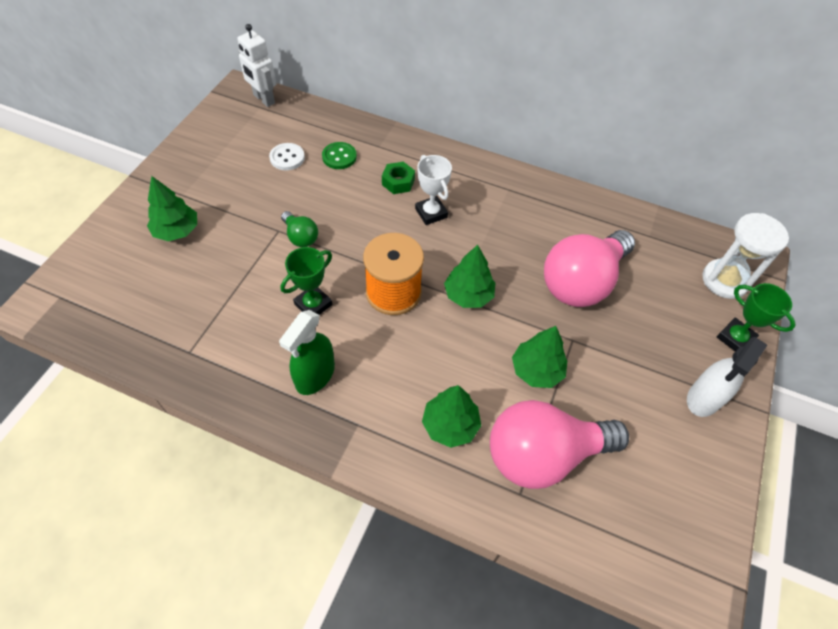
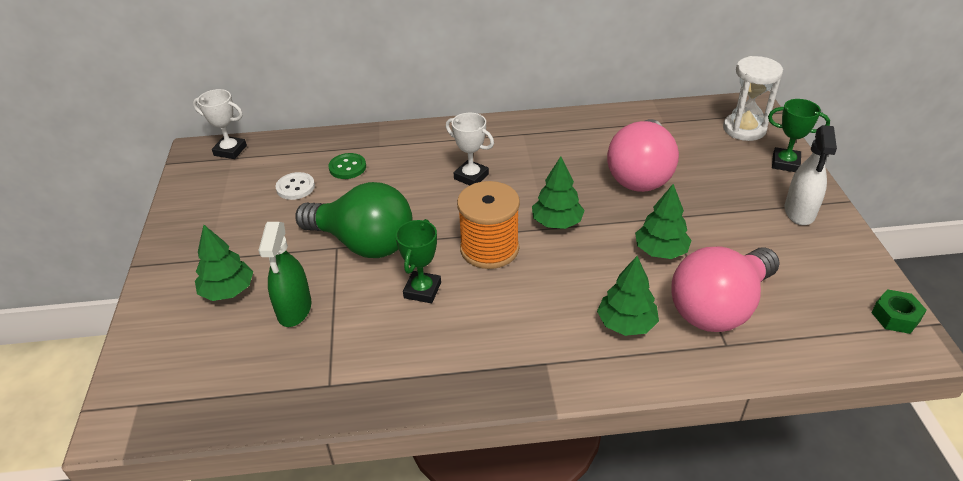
camera: 25 degrees left, 15 degrees down
(263, 99) = (230, 150): white robot -> white trophy
(300, 237) = (363, 243): green light bulb -> green light bulb, size x2.20
(315, 375) = (473, 344): green spray bottle -> green spray bottle (294, 309)
(398, 182) = (421, 165): green nut -> green nut (895, 317)

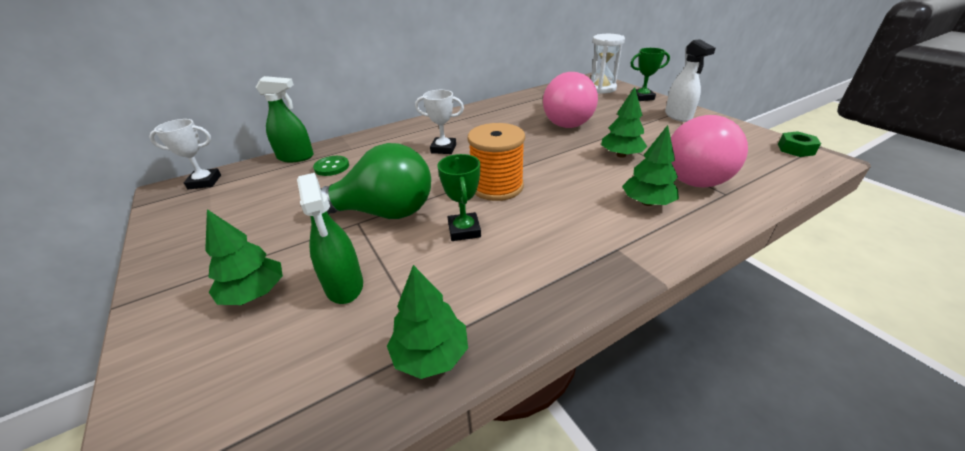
camera: 25 degrees left, 5 degrees down
(295, 187) = (288, 191): white button -> none
(321, 142) = (296, 157): none -> green spray bottle
(557, 222) = (533, 158): green tree -> green tree (430, 355)

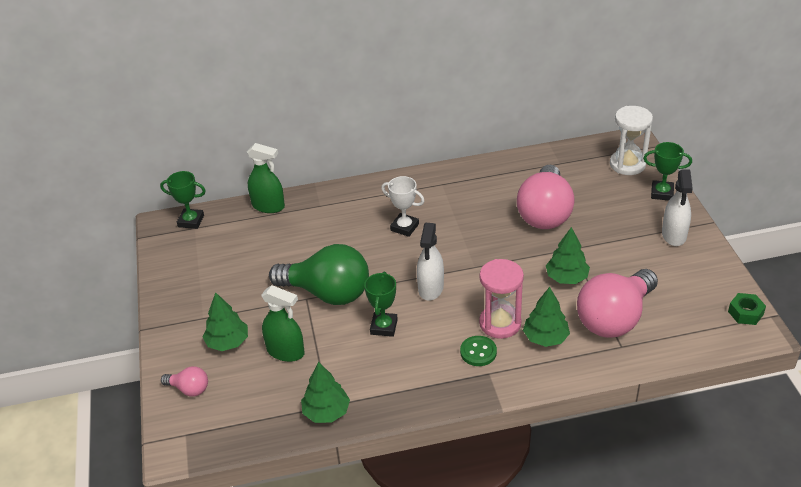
camera: 20 degrees right, 5 degrees up
(186, 380) = (189, 389): none -> pink light bulb
(204, 182) = (191, 221): white trophy -> green trophy
(332, 167) = (297, 228): green button -> green button (478, 352)
(344, 285) = (285, 352): green spray bottle -> green spray bottle turned 60 degrees counterclockwise
(497, 186) = (430, 288): orange spool -> white spray bottle
(590, 200) = (500, 323): none -> pink hourglass

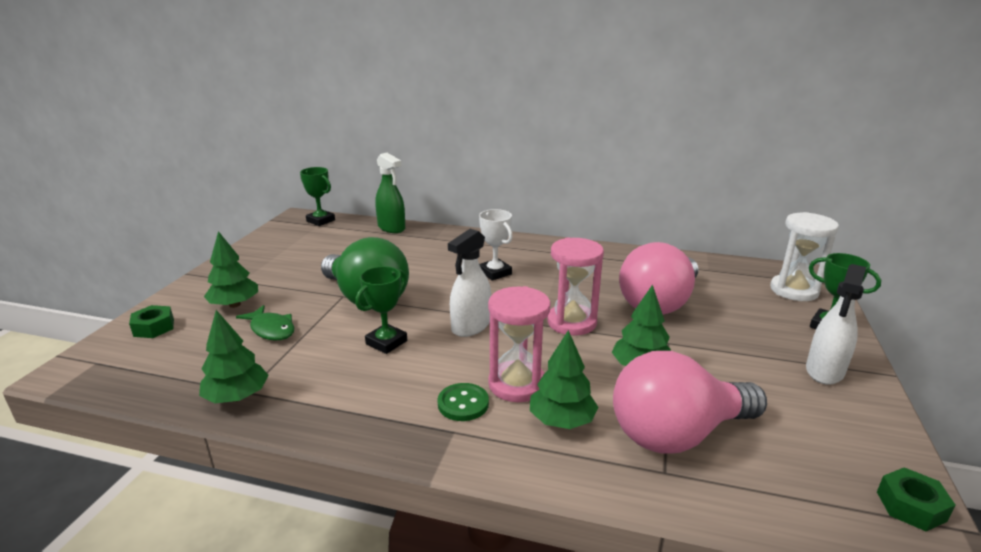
camera: 25 degrees right, 15 degrees down
(189, 389) = (154, 327): pink light bulb -> green nut
(285, 352) = (271, 329): green spray bottle -> green fish
(497, 256) = (571, 322): none -> pink hourglass

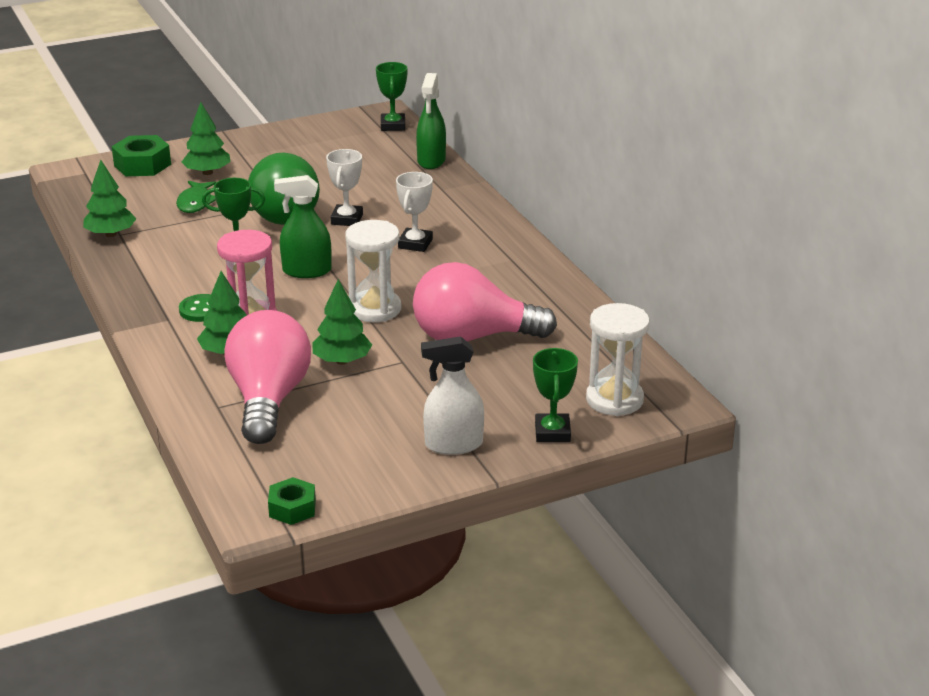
camera: 50 degrees right, 5 degrees up
(154, 327) = (142, 165): green nut -> green nut, size x1.56
(418, 281) = (347, 219): none -> white trophy
(470, 326) = (306, 271): white spray bottle -> green spray bottle
(571, 322) = (375, 309): pink hourglass -> white hourglass
(677, 434) = (268, 400): pink light bulb -> pink light bulb turned 60 degrees clockwise

